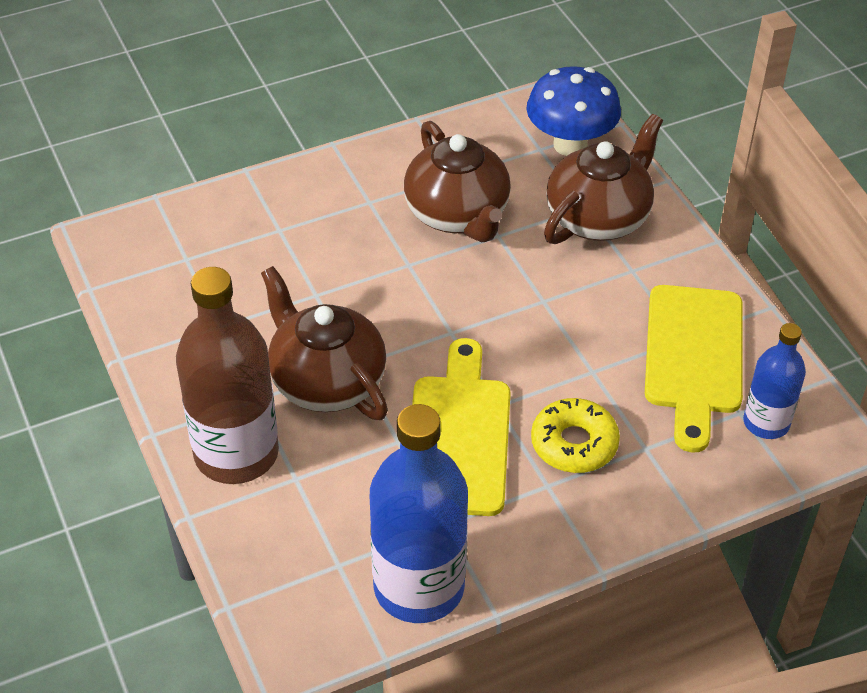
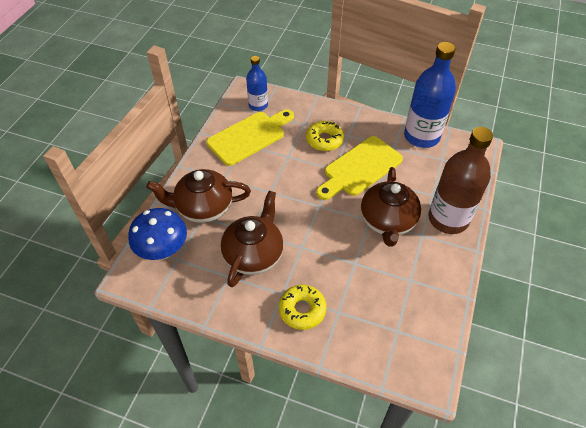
camera: 135 degrees left, 5 degrees up
(325, 202) = (302, 310): none -> yellow donut

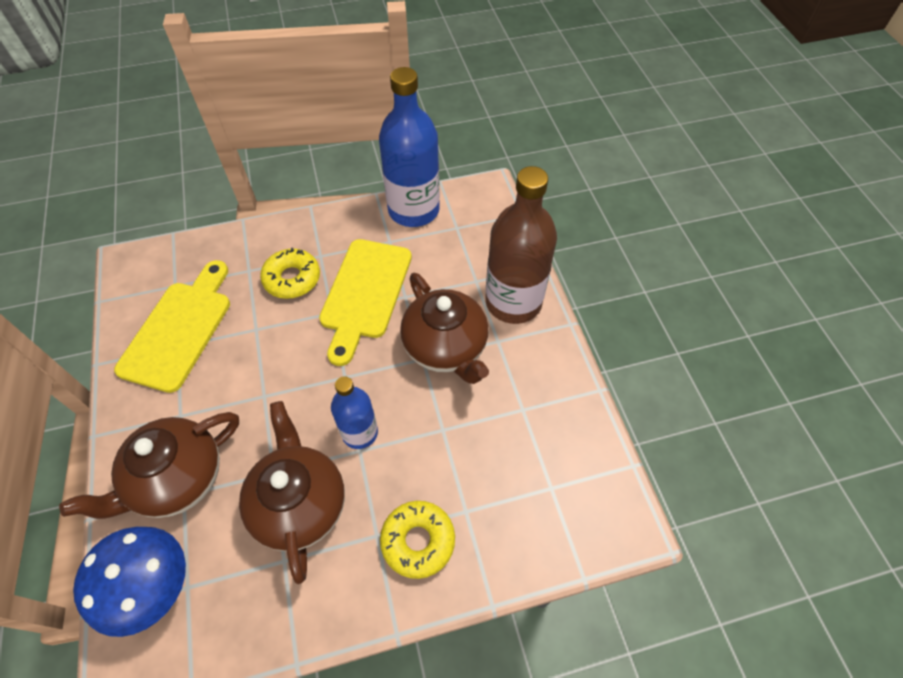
camera: 35 degrees left, 5 degrees up
(258, 105) = (163, 276): blue bottle -> blue bottle (360, 432)

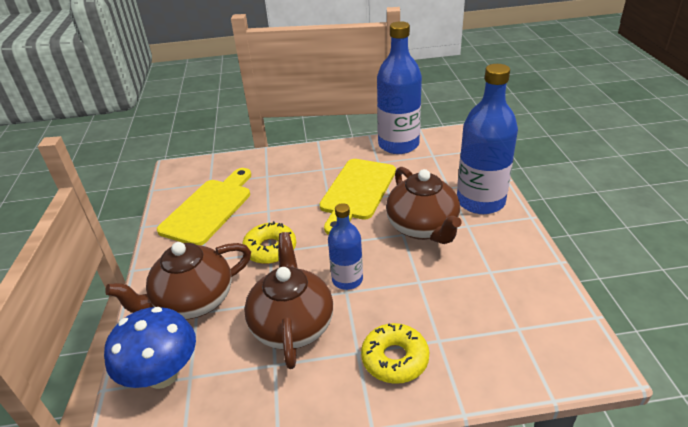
camera: 10 degrees right, 20 degrees down
(292, 279) = (300, 181): yellow donut -> yellow donut (270, 249)
(513, 302) = (480, 201): brown bottle -> blue bottle

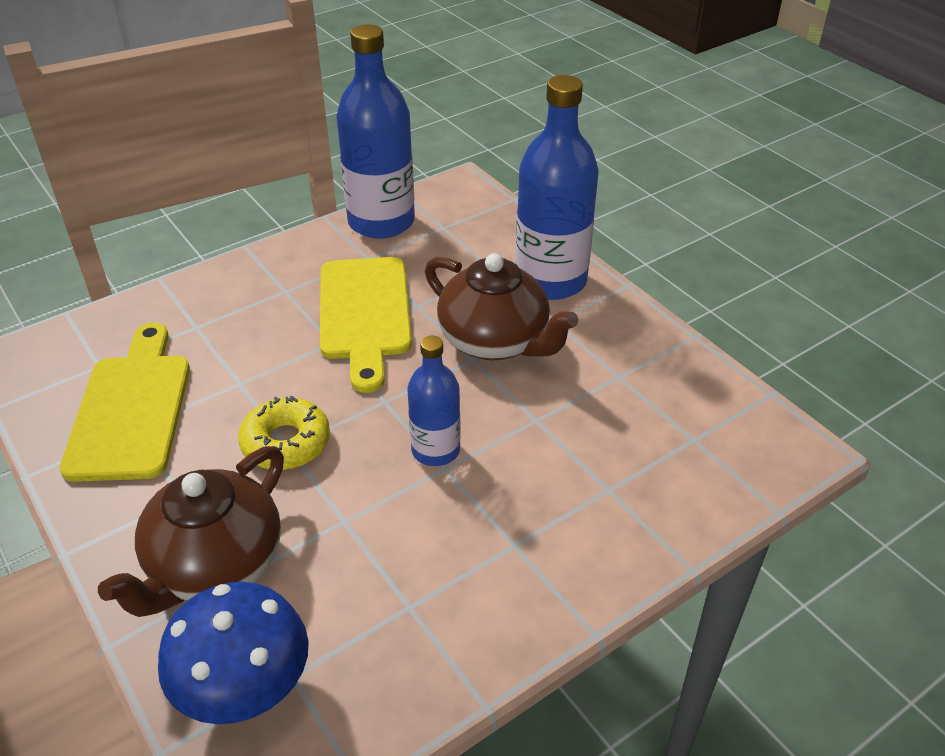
camera: 30 degrees left, 5 degrees up
(292, 325) = (398, 542): brown teapot -> none
(395, 359) = (568, 534): yellow donut -> none

